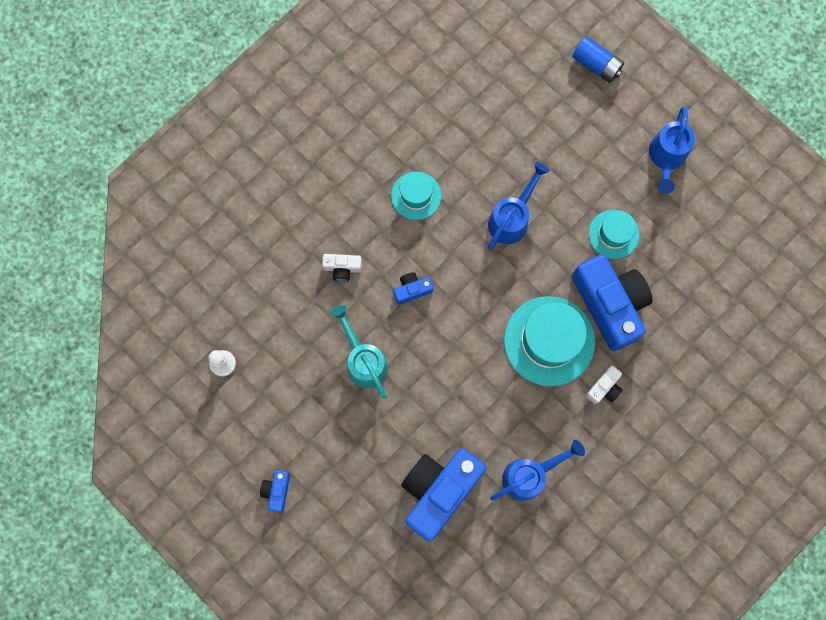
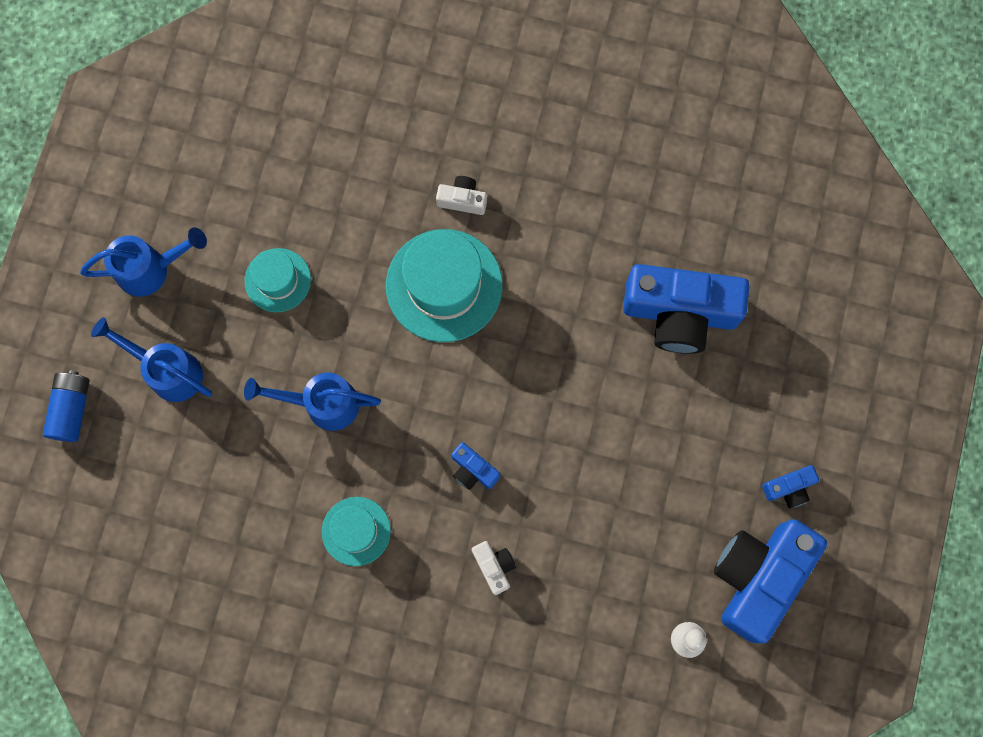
camera: 120 degrees left, 0 degrees up
(363, 360) = (587, 478): turquoise watering can -> none
(530, 475) = (604, 227): blue watering can -> blue watering can (167, 370)
(610, 304) = (364, 242): blue camera -> blue camera (758, 577)

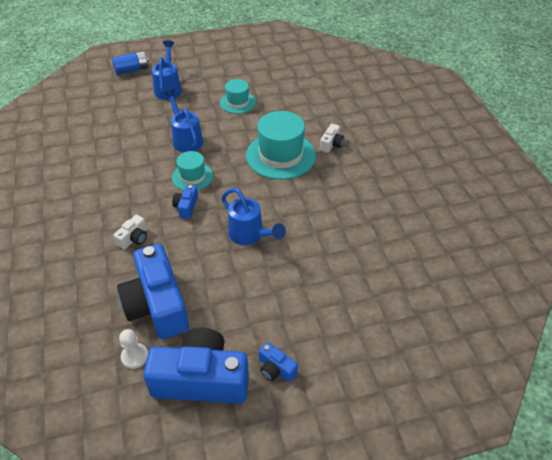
camera: 60 degrees right, 30 degrees down
(152, 269) = (213, 67): blue watering can -> blue watering can (250, 235)
(356, 531) = (124, 176): turquoise hat -> turquoise hat (192, 176)
(462, 200) = (331, 144): white camera -> white camera turned 45 degrees clockwise
(679, 313) = (347, 257): blue camera -> blue camera (157, 305)

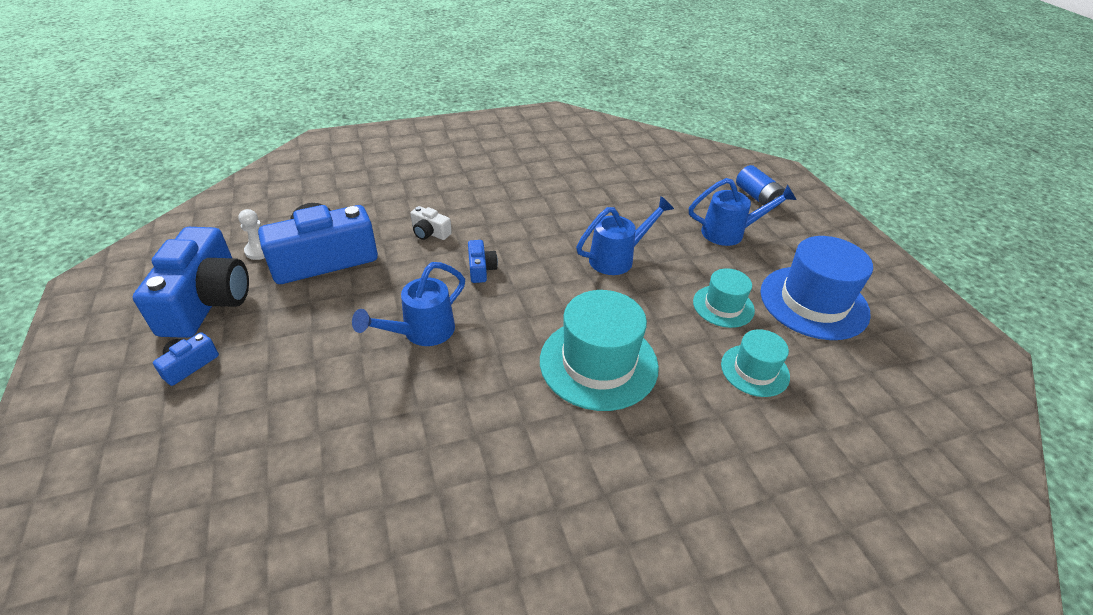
camera: 85 degrees right, 5 degrees down
(186, 207) = (481, 269): blue camera -> blue camera turned 75 degrees clockwise
(192, 176) = (539, 270): turquoise hat -> turquoise hat (754, 370)
(238, 70) = (813, 302): none -> blue hat
(331, 144) = (643, 437): white camera -> none

